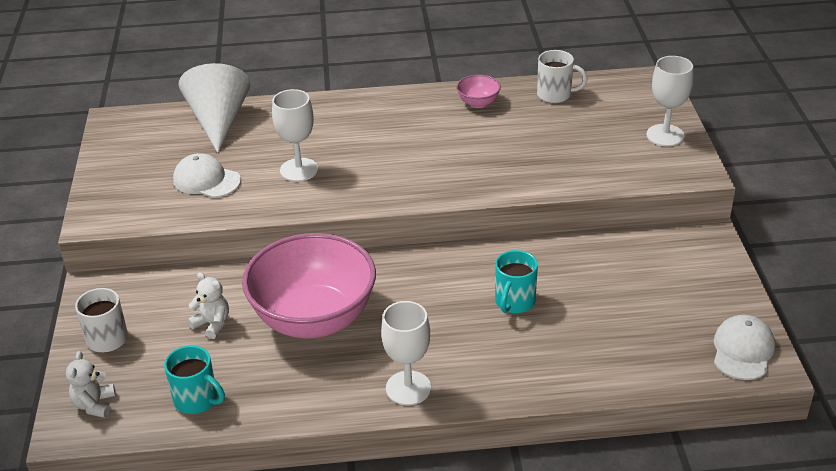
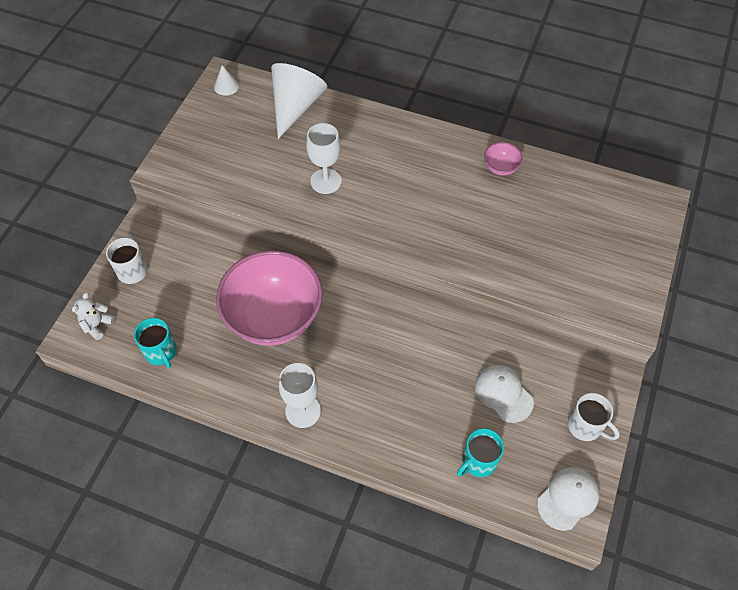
camera: 25 degrees right, 20 degrees up
(123, 128) = (226, 86): none -> white cone
(206, 180) = (256, 163): white cap -> white cap (503, 394)
(212, 324) = (205, 290): white teddy bear -> none
(514, 302) = (423, 369): turquoise mug -> turquoise mug (478, 461)
(555, 95) = (568, 184): white mug -> white mug (586, 426)
(665, 135) = (632, 267): white goblet -> none

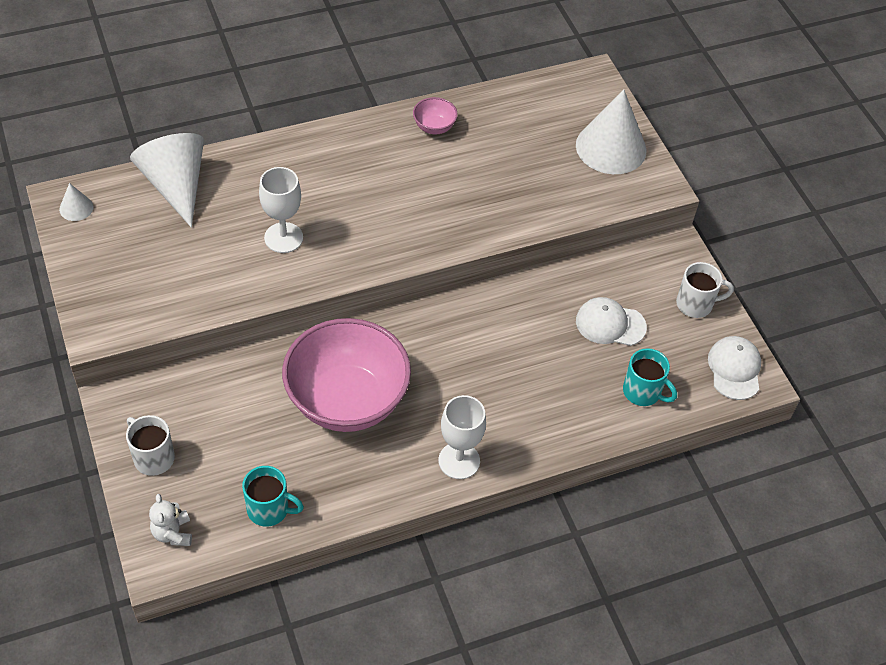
camera: 45 degrees left, 5 degrees down
(478, 461) = (643, 392): turquoise mug -> turquoise mug turned 60 degrees counterclockwise
(621, 263) = (611, 147): none -> white cone

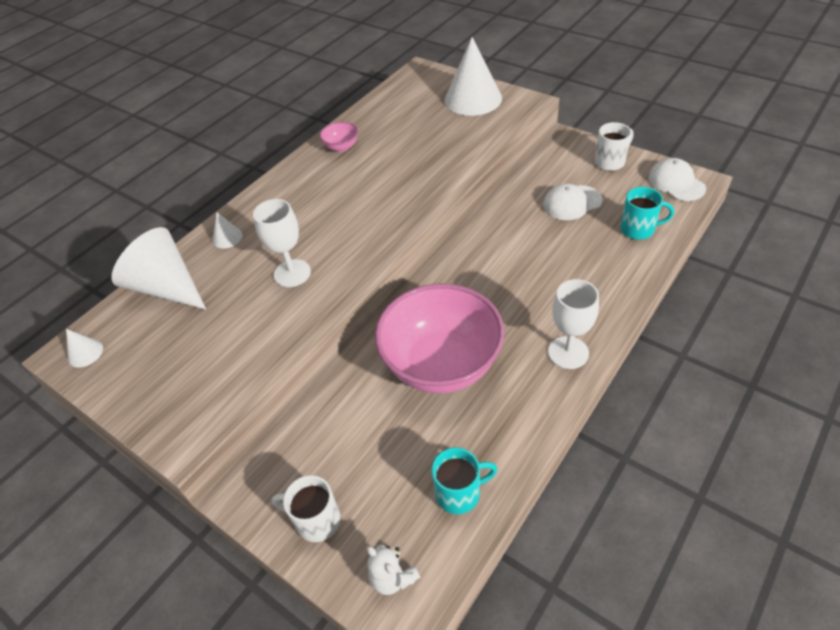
camera: 25 degrees left, 5 degrees down
(258, 165) = (227, 238): none -> white cone

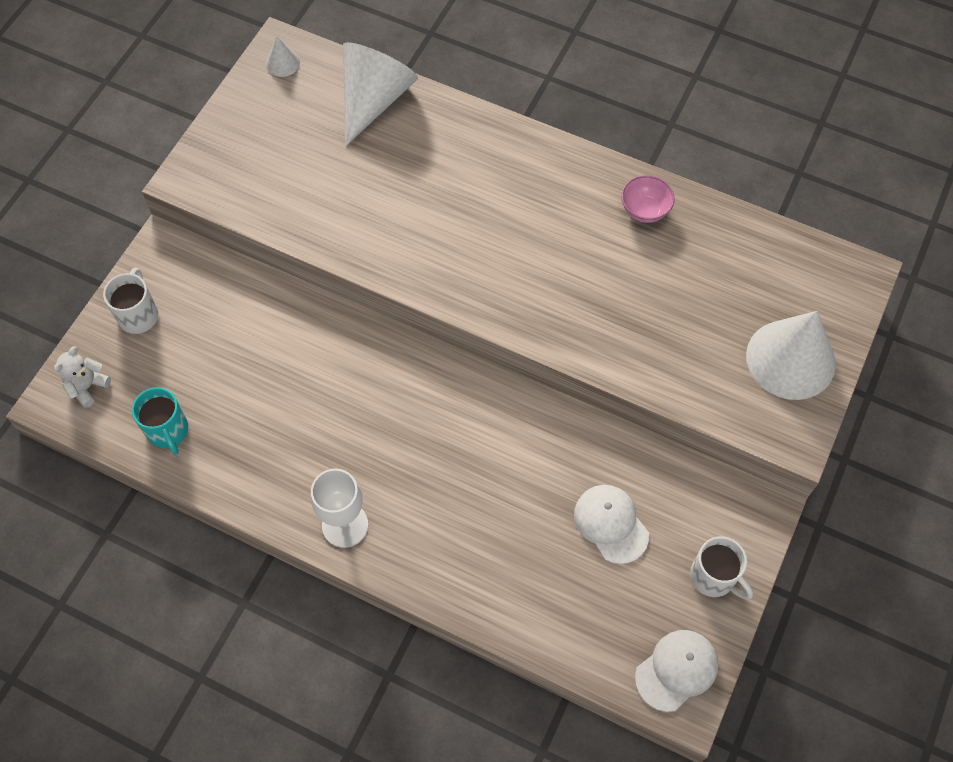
camera: 75 degrees right, 15 degrees up
(227, 238) = (456, 132): white cone -> none
(292, 273) = (404, 212): white goblet -> none
(442, 365) = (319, 395): pink bowl -> none
(638, 229) = (566, 611): turquoise mug -> none

